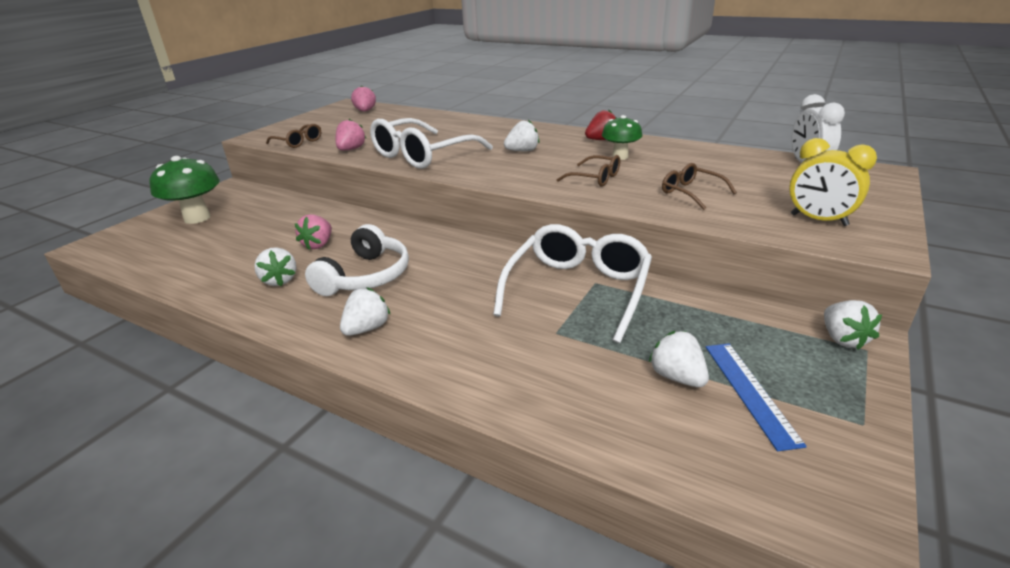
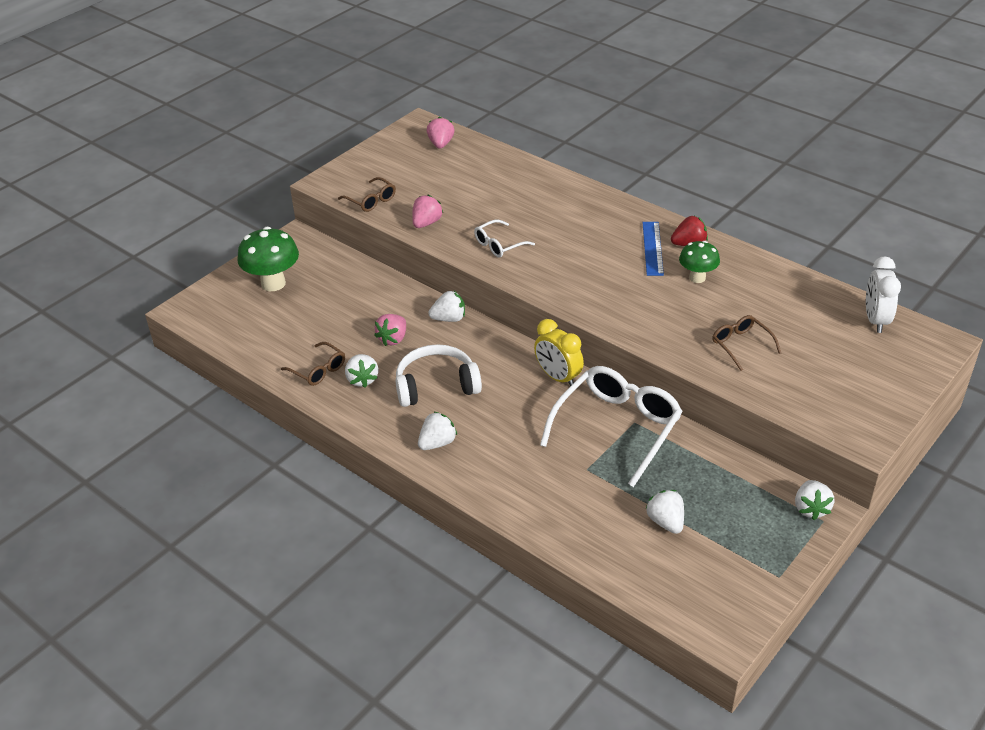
camera: 10 degrees right, 10 degrees up
(365, 276) = (436, 385): white headphones -> white headphones turned 135 degrees counterclockwise
(422, 155) = (499, 245): white glasses -> white glasses, size x0.49
(522, 151) = (601, 252): white strawberry -> white strawberry (449, 319)
(595, 178) = (660, 310): brown glasses -> brown glasses (318, 370)
(750, 392) = (713, 541): blue ruler -> blue ruler (652, 248)
(818, 220) = (833, 399): yellow clock -> yellow clock (558, 377)

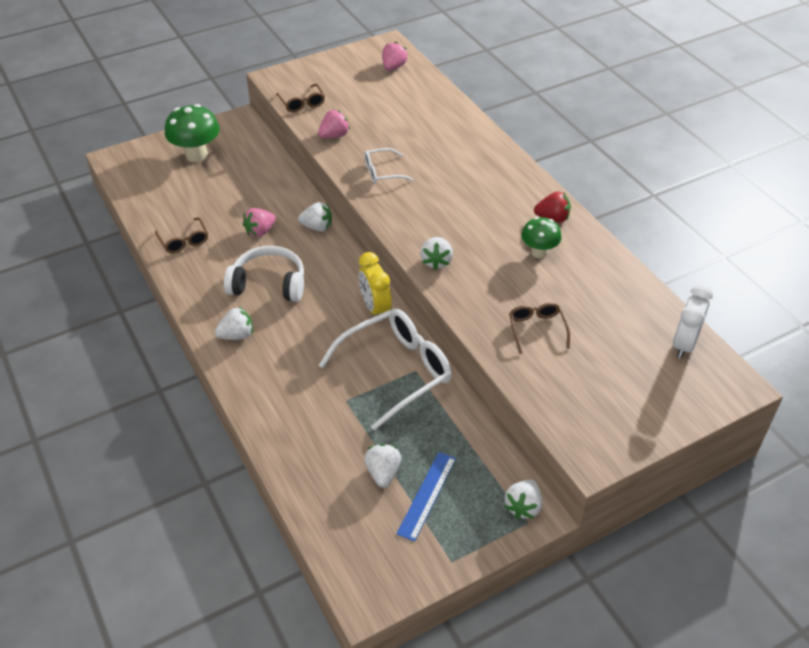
camera: 20 degrees right, 5 degrees up
(362, 379) = (213, 260): white strawberry -> white strawberry (436, 261)
(652, 248) = (516, 213): blue ruler -> blue ruler (427, 495)

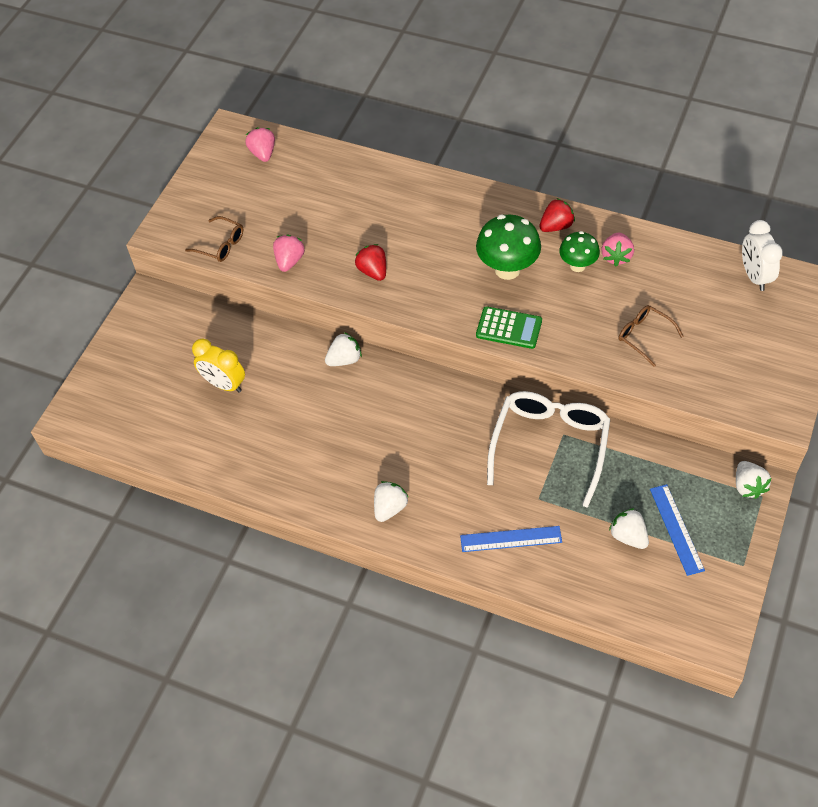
camera: 35 degrees left, 10 degrees up
(184, 241) = (240, 454): brown glasses -> none
(197, 155) = (149, 360): green mushroom -> green mushroom (507, 269)
(260, 231) = (299, 398): pink strawberry -> pink strawberry (616, 256)
(269, 284) = (363, 442): white headphones -> none
(294, 413) = (511, 539): none -> blue ruler
(375, 308) = (475, 402): yellow clock -> yellow clock (224, 384)
(382, 172) = (373, 271): white glasses -> red strawberry
(436, 261) = (509, 328): white strawberry -> green calculator

